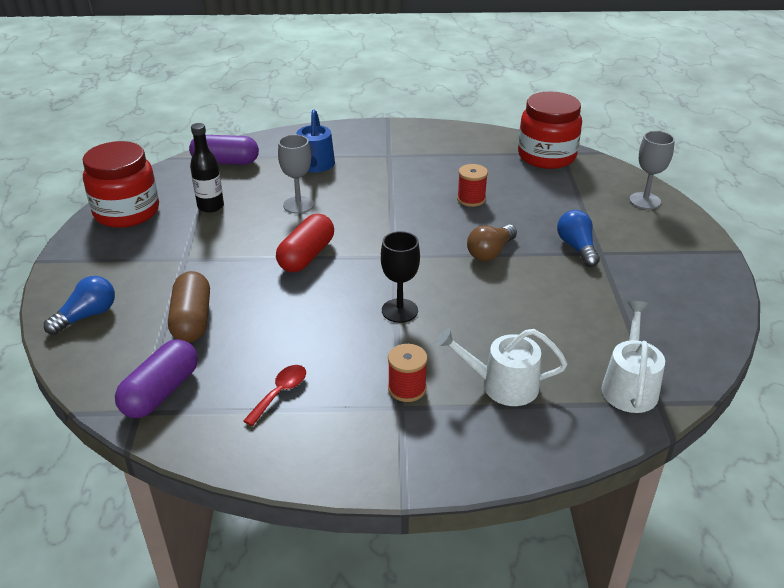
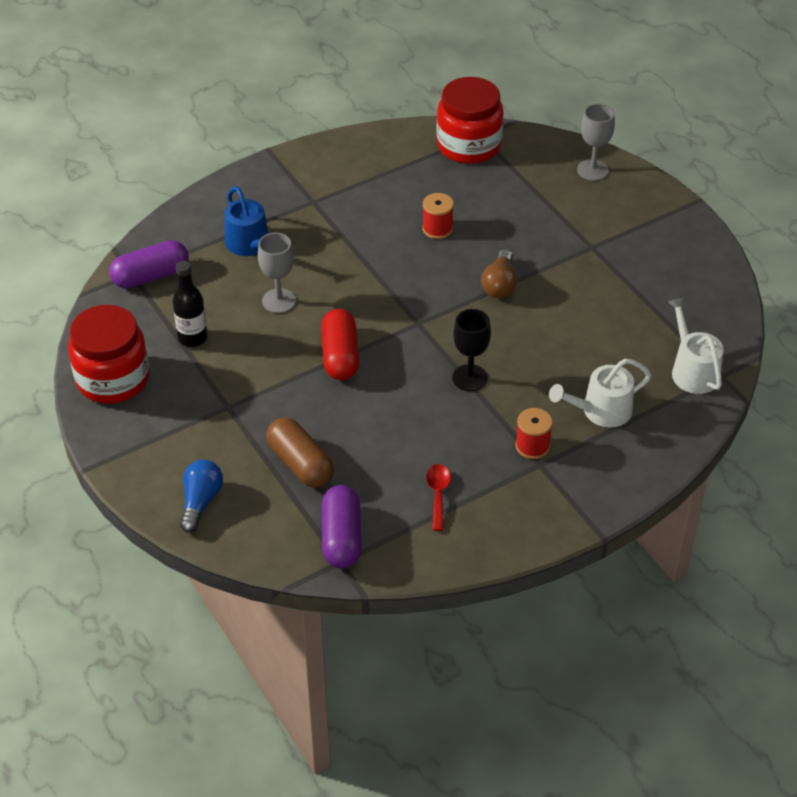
camera: 30 degrees left, 10 degrees up
(577, 248) = (569, 249): blue light bulb -> none

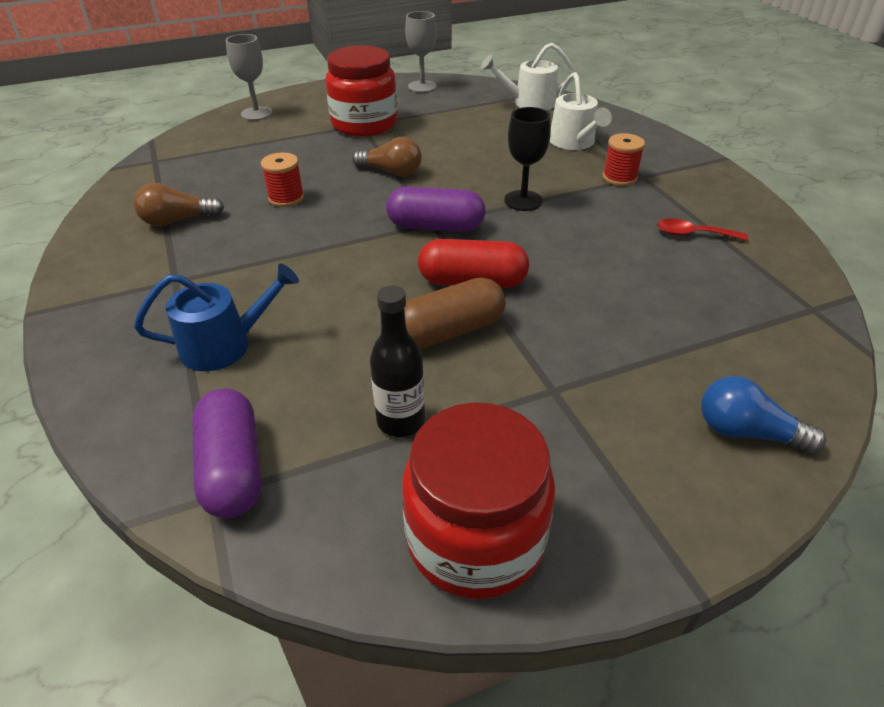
camera: 80 degrees left, 5 degrees down
(279, 301) = (354, 325): grey goblet -> grey goblet (422, 86)
(300, 464) = (659, 328): brown capsule -> brown capsule (449, 331)
(341, 538) = (775, 305): purple capsule -> purple capsule (436, 226)
(389, 179) = (178, 220): none -> brown light bulb
(469, 145) = (165, 168): red jar -> red jar (364, 124)

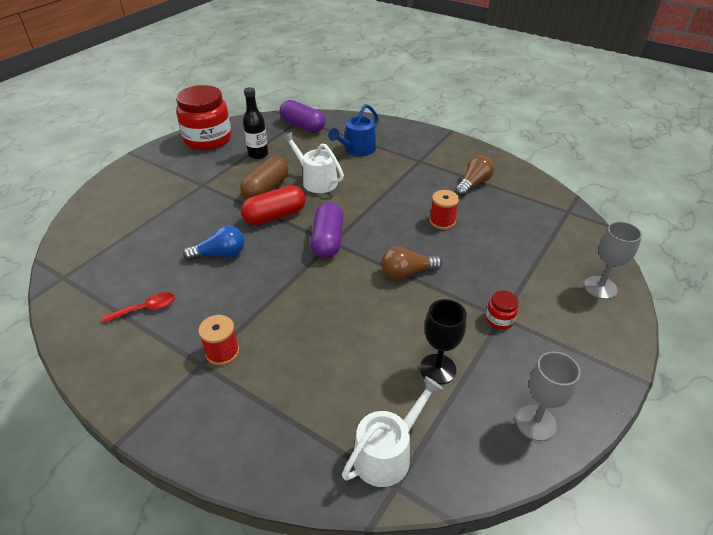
camera: 145 degrees right, 0 degrees up
(364, 124) = (499, 319): red jar -> red jar, size x0.41
(436, 226) = (327, 240): purple capsule -> purple capsule turned 60 degrees counterclockwise
(523, 200) = (287, 288): black goblet -> black goblet (437, 369)
(574, 142) = (289, 390): white watering can -> white watering can (316, 181)
(746, 432) = (111, 199): blue light bulb -> blue light bulb (220, 254)

